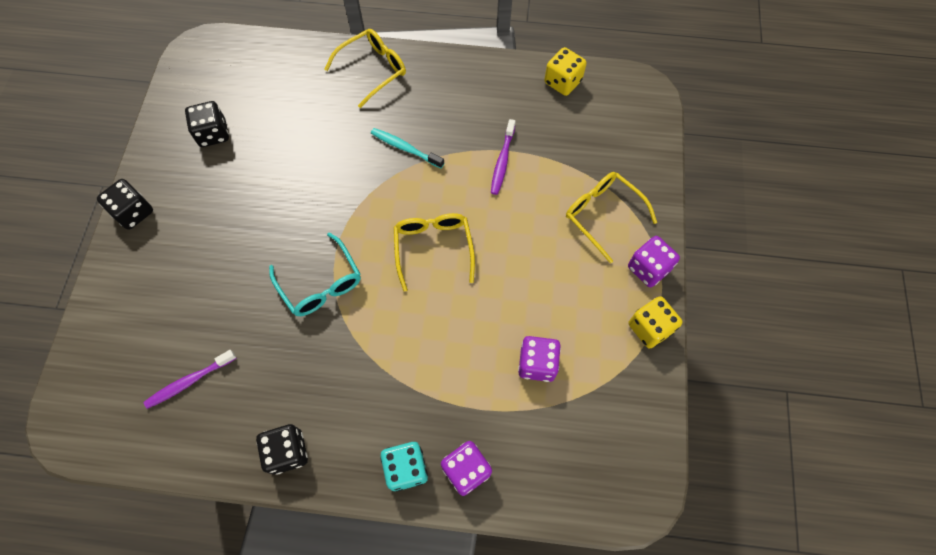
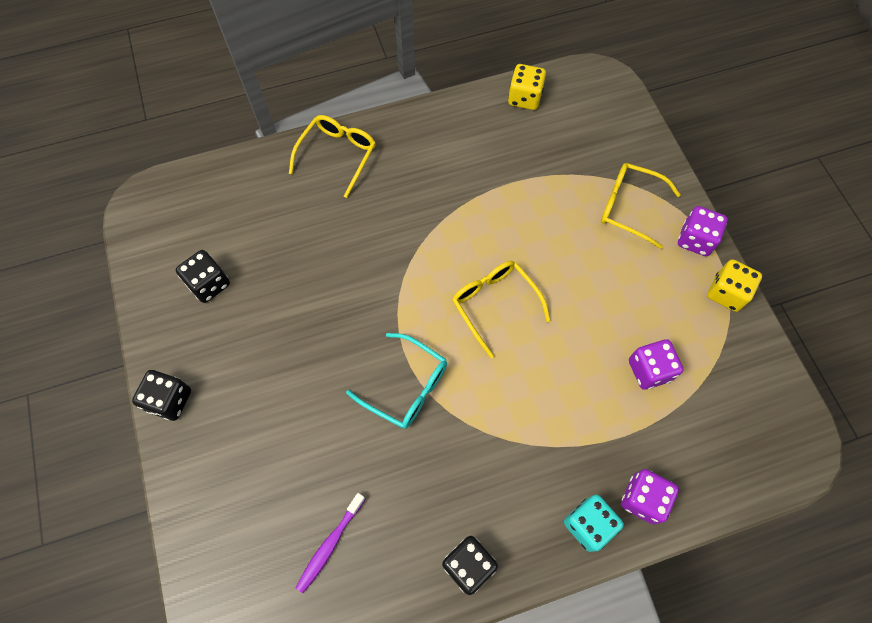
camera: 25 degrees left, 0 degrees up
(405, 148) = (413, 219): turquoise toothbrush -> none
(502, 161) = (512, 194): purple toothbrush -> none

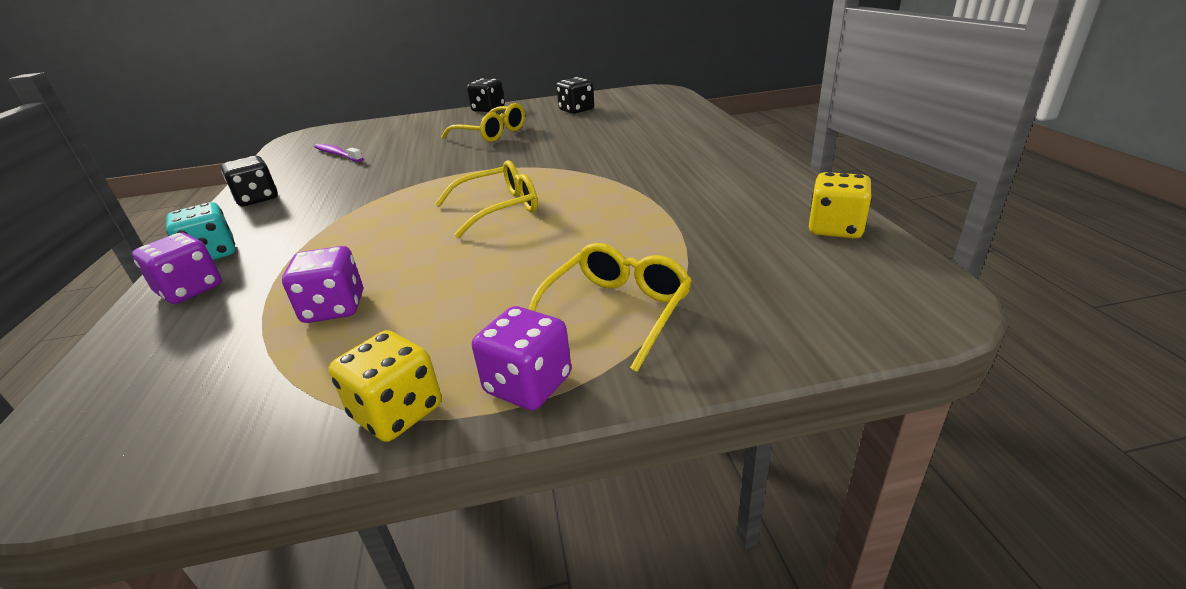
camera: 100 degrees right, 35 degrees down
(337, 155) = (708, 137): yellow glasses -> yellow glasses (491, 134)
(406, 386) = (438, 172): turquoise glasses -> none

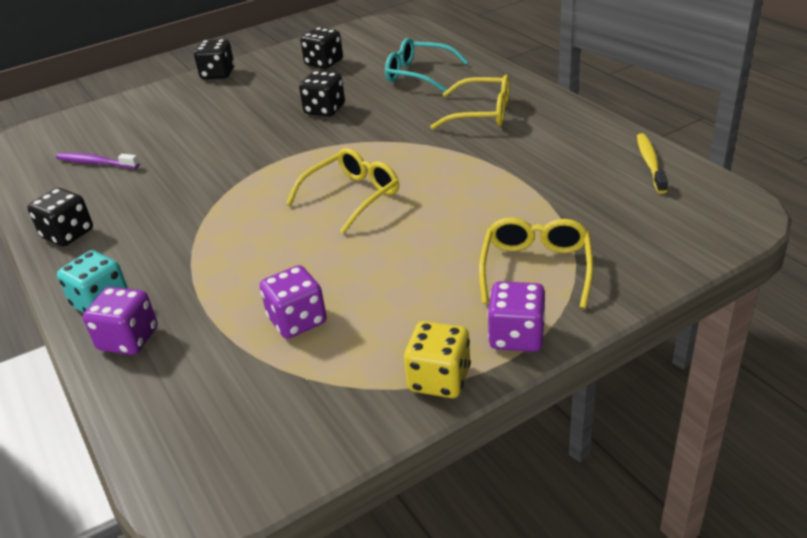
camera: 20 degrees left, 5 degrees up
(491, 134) = (256, 108): yellow glasses -> yellow glasses (481, 113)
(544, 141) = (325, 110): none -> black dice
(648, 125) = (418, 74): none -> turquoise glasses
(835, 228) = (650, 163): yellow dice -> yellow toothbrush

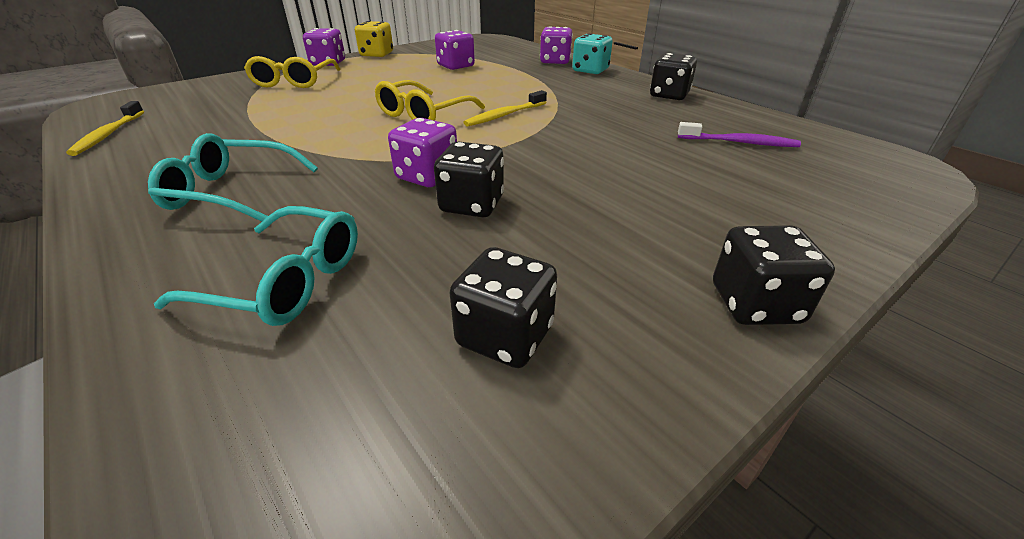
camera: 170 degrees right, 0 degrees up
(269, 196) = (505, 115): none -> yellow toothbrush
(351, 128) = (427, 176): none -> purple dice
(481, 113) = (231, 192): yellow glasses -> turquoise glasses

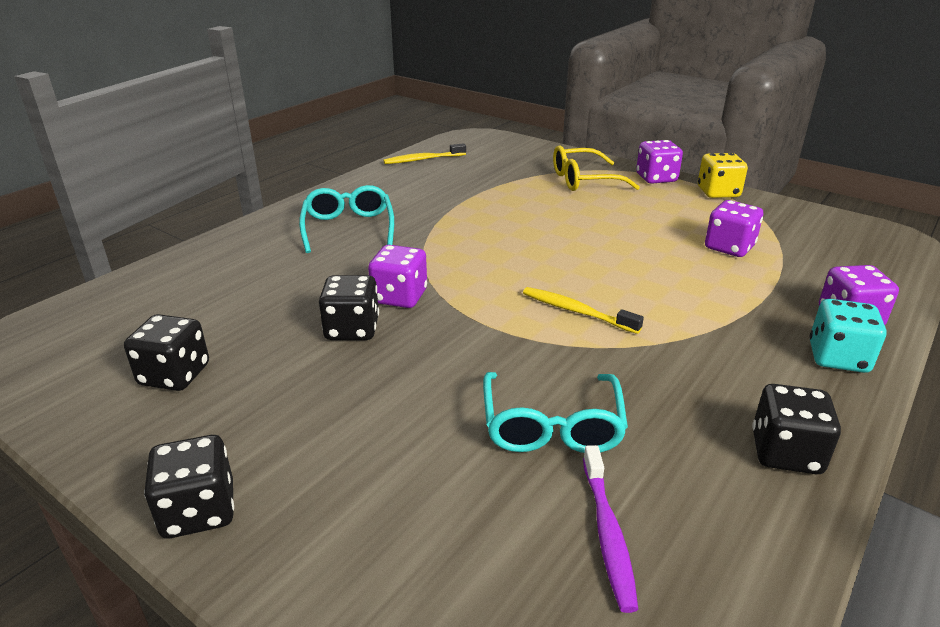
camera: 75 degrees right, 5 degrees down
(285, 281) = (239, 281): turquoise glasses -> turquoise glasses (551, 425)
(424, 114) = (545, 263): yellow glasses -> none

